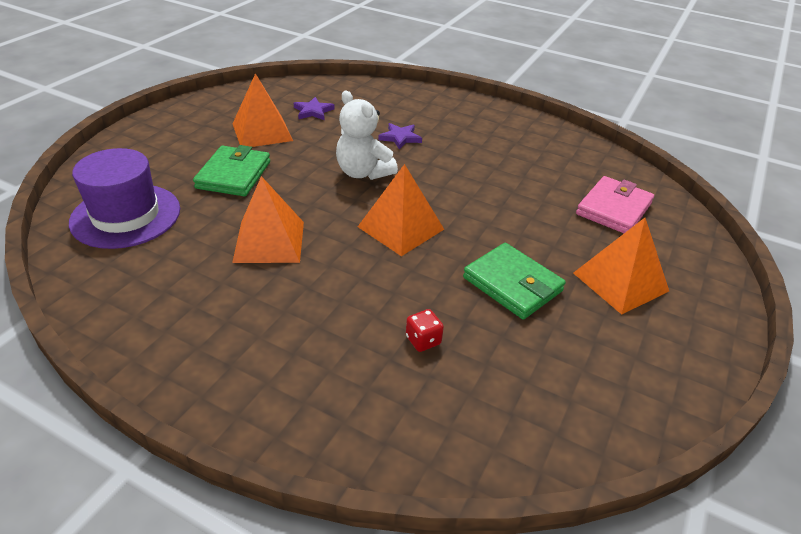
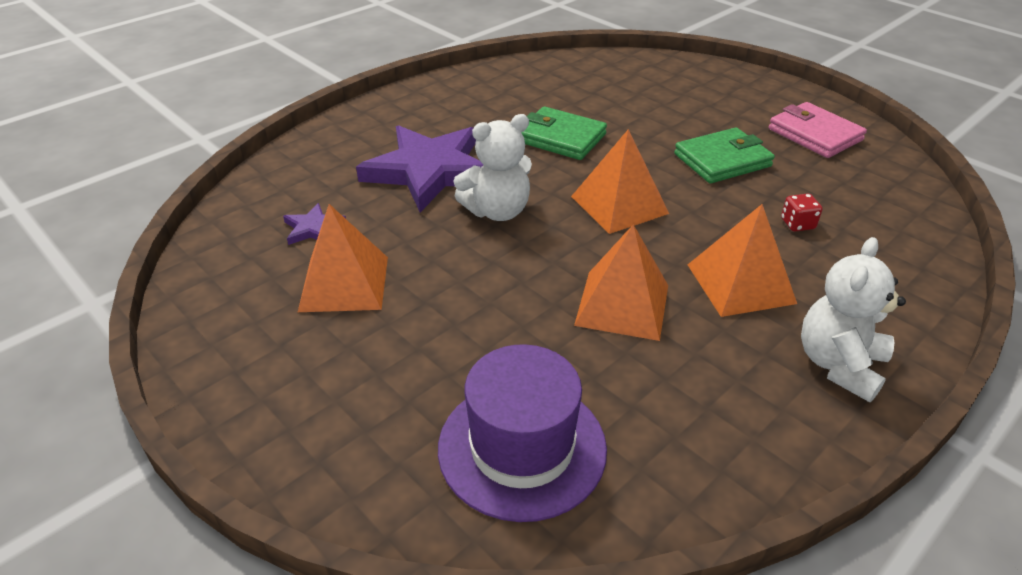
camera: 70 degrees left, 0 degrees up
(219, 366) = (839, 364): none -> white teddy bear
(234, 175) = (454, 323): green wallet -> green wallet (561, 138)
(400, 138) = (429, 171): purple star -> purple star, size x2.38
(613, 209) = (620, 84): pink wallet -> pink wallet (814, 134)
(620, 282) = (724, 110): orange pyramid -> orange pyramid (740, 283)

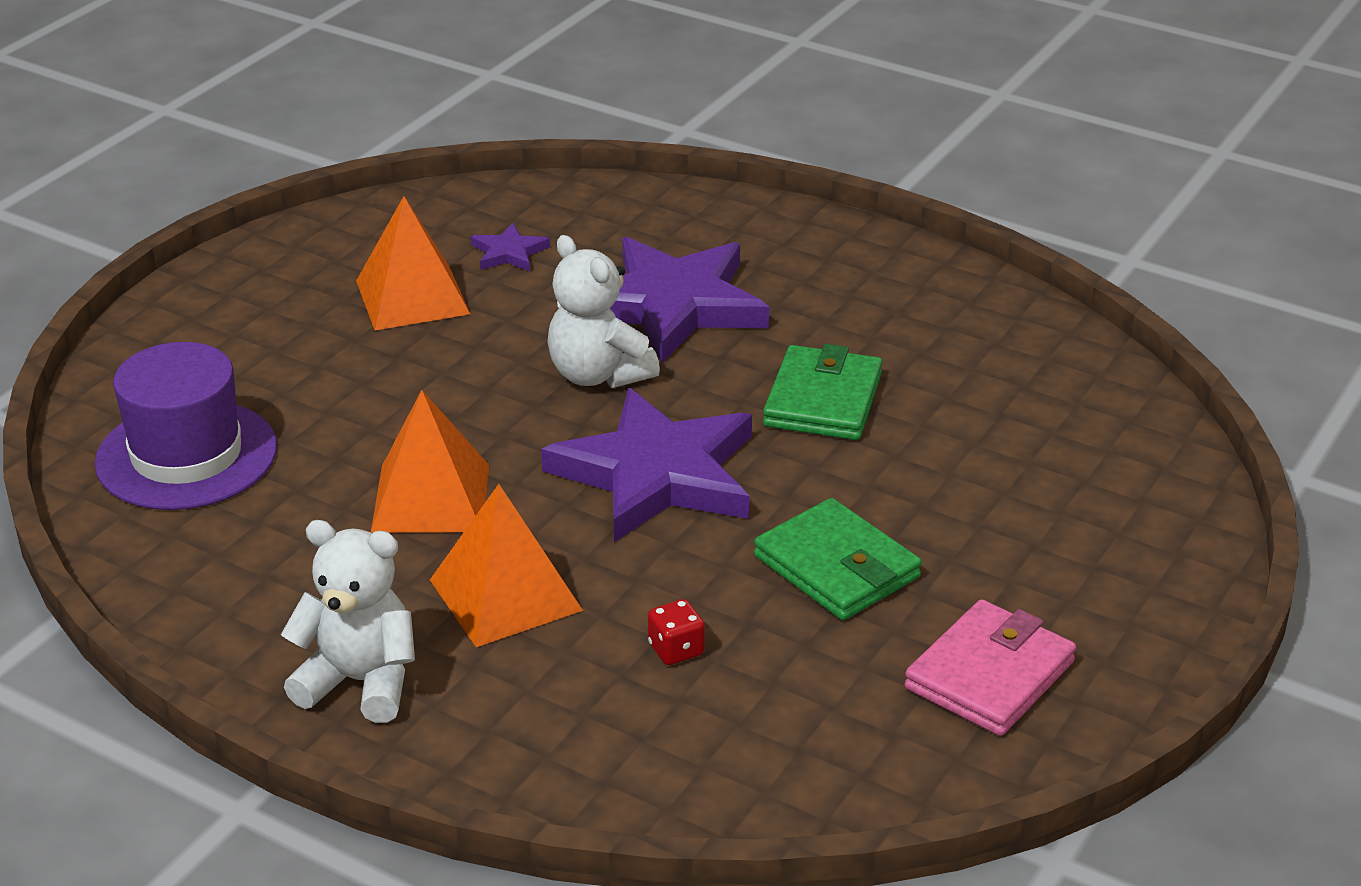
camera: 75 degrees right, 5 degrees down
(619, 205) = (657, 474): orange pyramid -> purple star

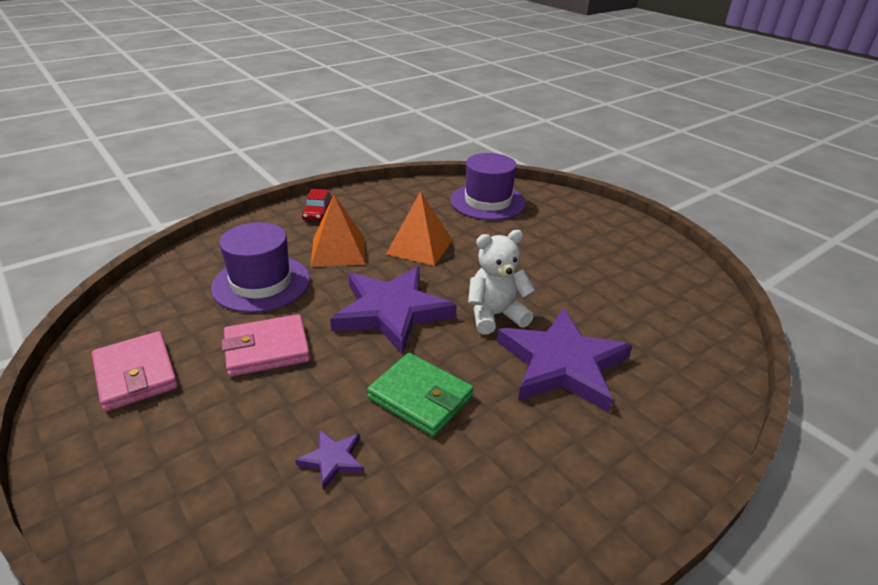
camera: 110 degrees right, 0 degrees up
(360, 682) = (318, 213): white teddy bear -> red car
(412, 297) = (600, 273): orange pyramid -> none
(509, 252) = (644, 314): purple star -> purple star (332, 459)
(676, 650) = (261, 283): red dice -> purple hat
(837, 567) = (267, 349): green wallet -> pink wallet

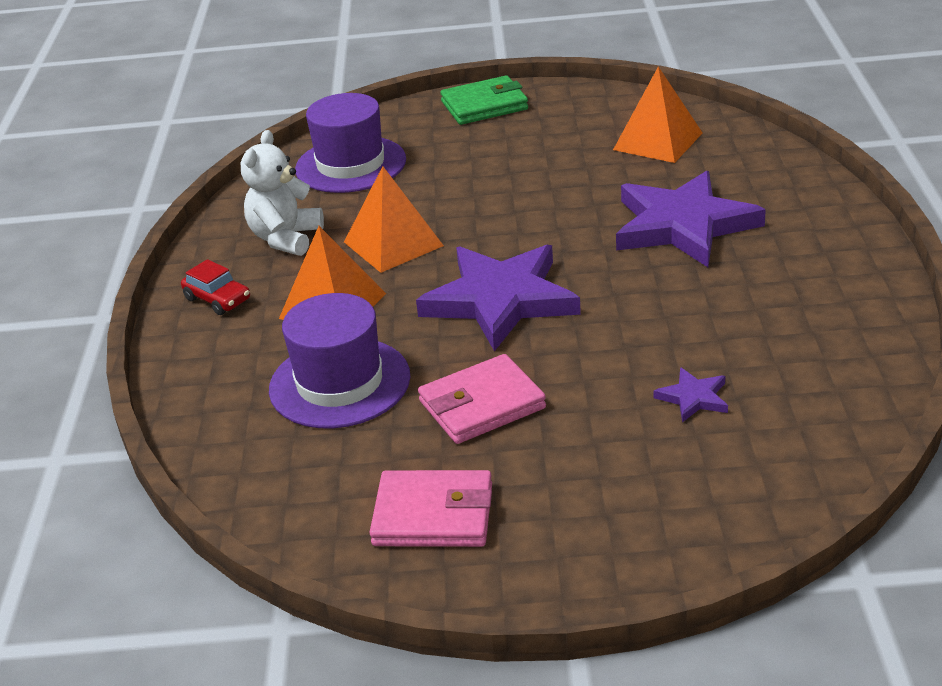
camera: 50 degrees left, 0 degrees up
(267, 349) = (482, 405): pink wallet -> pink wallet turned 45 degrees clockwise
(420, 397) = (655, 322): green wallet -> green wallet (484, 105)
(495, 315) = (575, 236): white teddy bear -> white teddy bear (286, 238)
(659, 308) = (658, 141): none -> orange pyramid

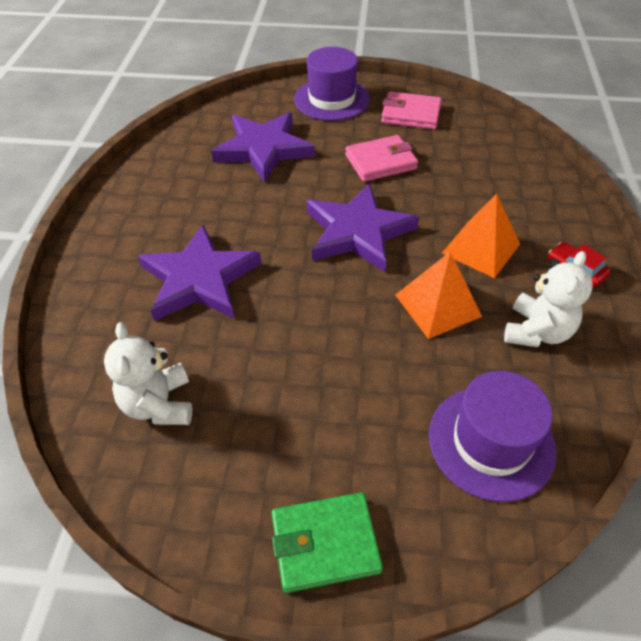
camera: 175 degrees left, 15 degrees up
(339, 383) = (467, 187): purple hat -> purple hat (331, 99)
(658, 141) = (159, 404): orange pyramid -> white teddy bear
(693, 398) = (263, 149): purple star -> purple star, size x2.38

